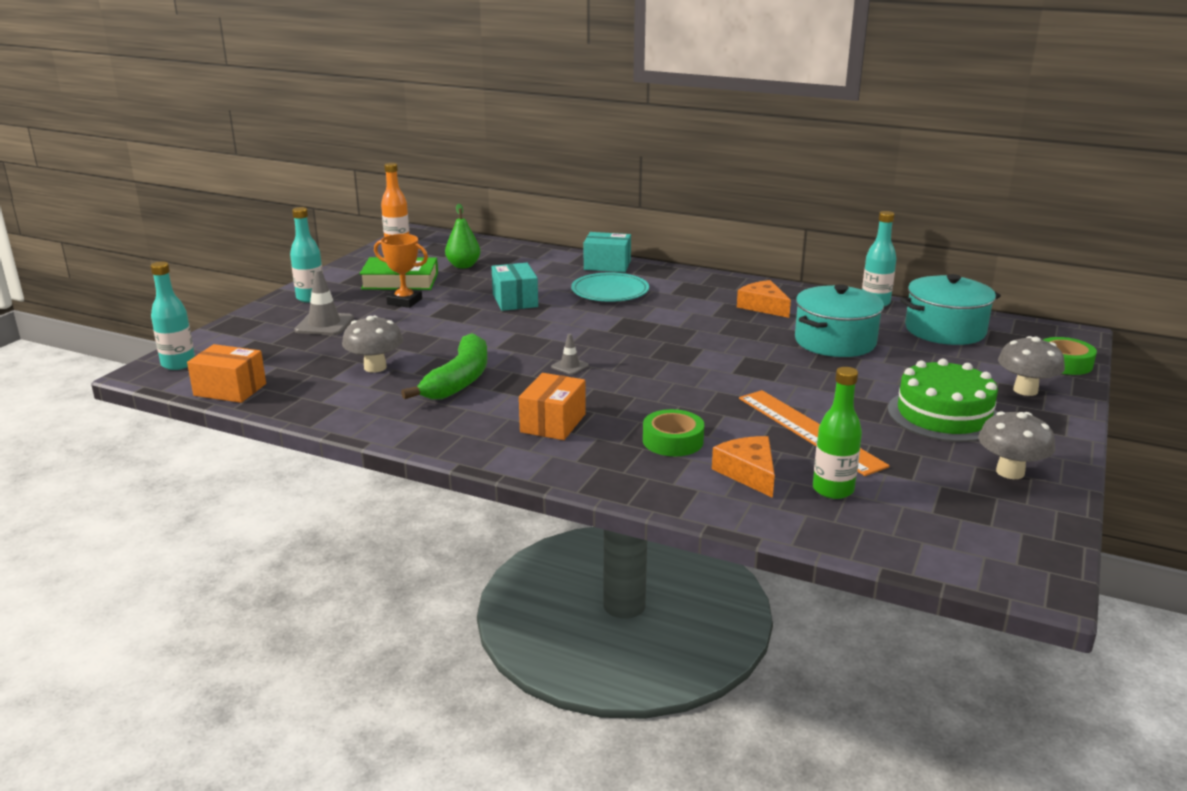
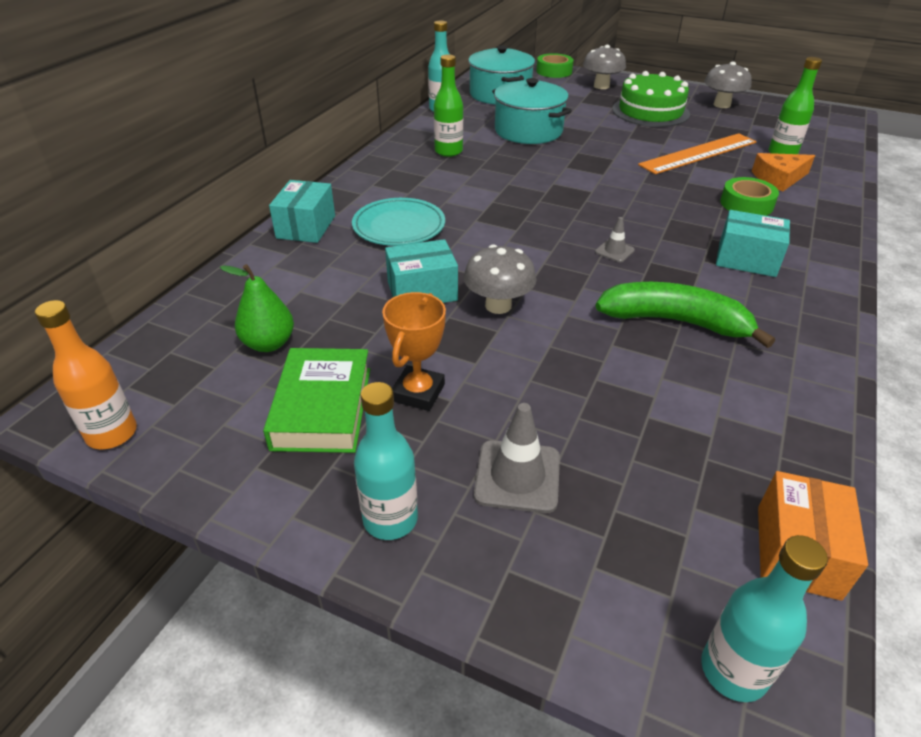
camera: 90 degrees left, 15 degrees up
(375, 367) = (662, 395): grey mushroom -> grey mushroom (498, 305)
(553, 423) = (746, 259): orange box -> turquoise box
(763, 306) = (448, 151): orange cheese -> green bottle

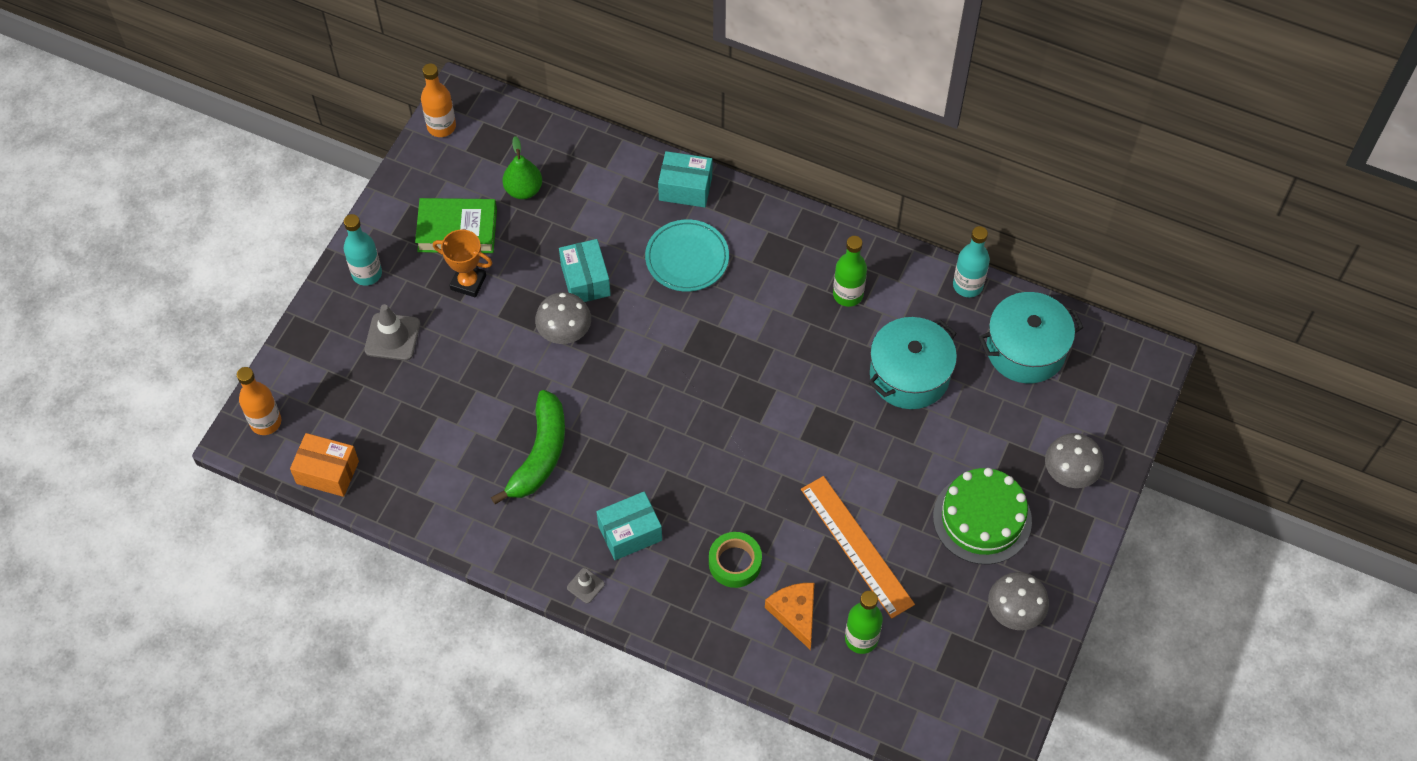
camera: 90 degrees right, 20 degrees up
(554, 71) = (1123, 420): green tape -> none
(614, 251) = (644, 426): grey traffic cone -> grey traffic cone (585, 586)
(733, 670) = (266, 422): turquoise bottle -> orange bottle
(746, 259) = (630, 533): turquoise box -> turquoise box turned 45 degrees clockwise

